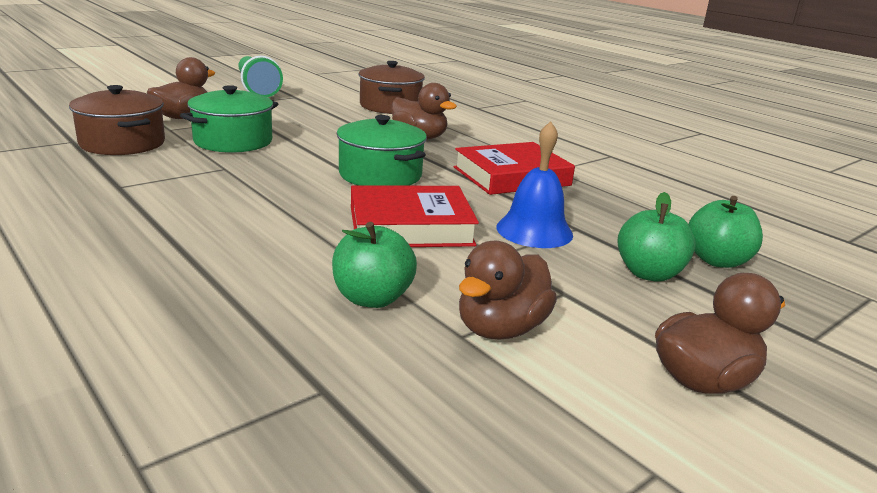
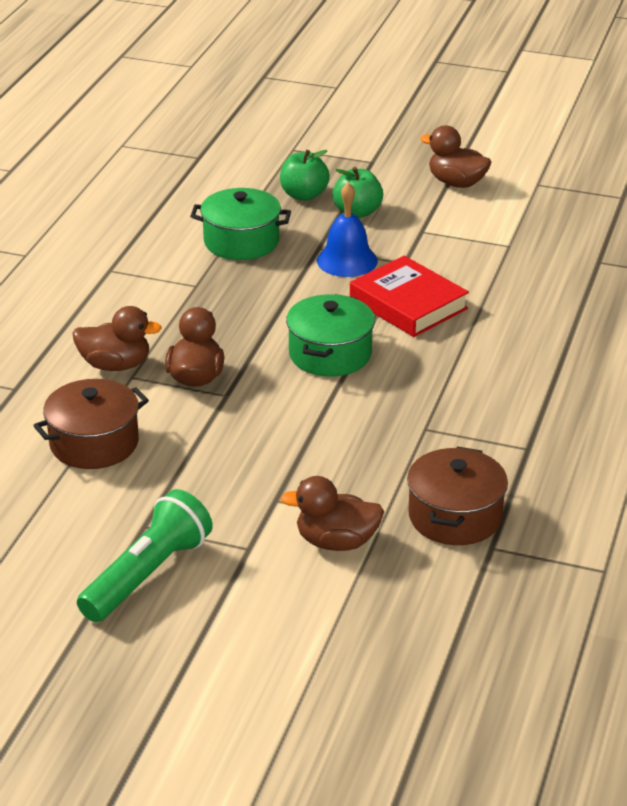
camera: 120 degrees left, 10 degrees up
(233, 141) = (359, 465): green pot -> green pot (241, 242)
(372, 298) = (514, 280): green apple -> none
(500, 329) = (487, 238): brown duck -> brown duck (115, 365)
(511, 176) = (244, 298): red book -> none

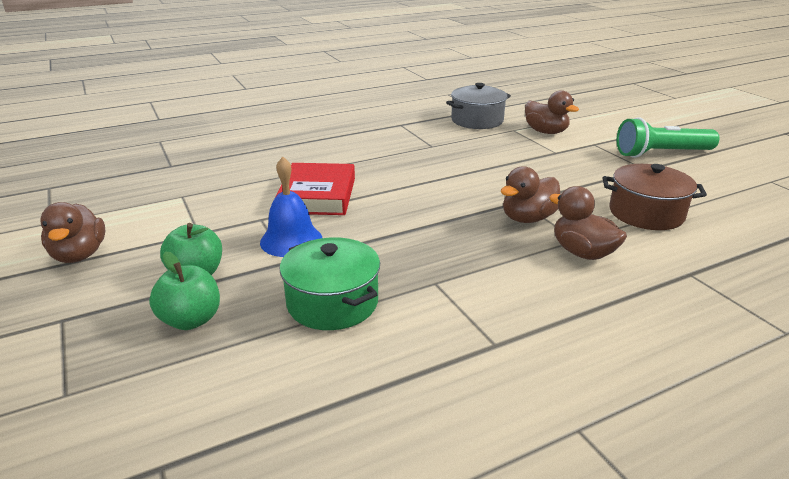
camera: 135 degrees left, 5 degrees down
(330, 354) = (418, 193): green pot -> none
(455, 516) = (477, 120): brown pot -> grey pot

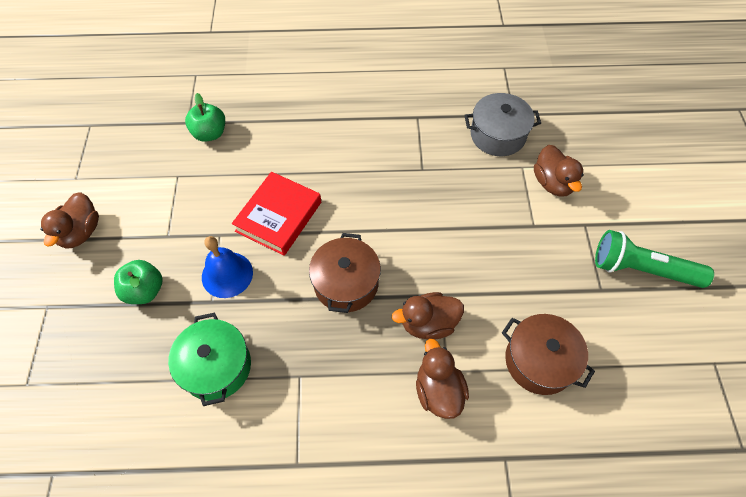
camera: 25 degrees right, 30 degrees up
(191, 320) = (120, 343): green apple -> green apple (210, 133)
(425, 216) = (346, 283): none -> brown pot

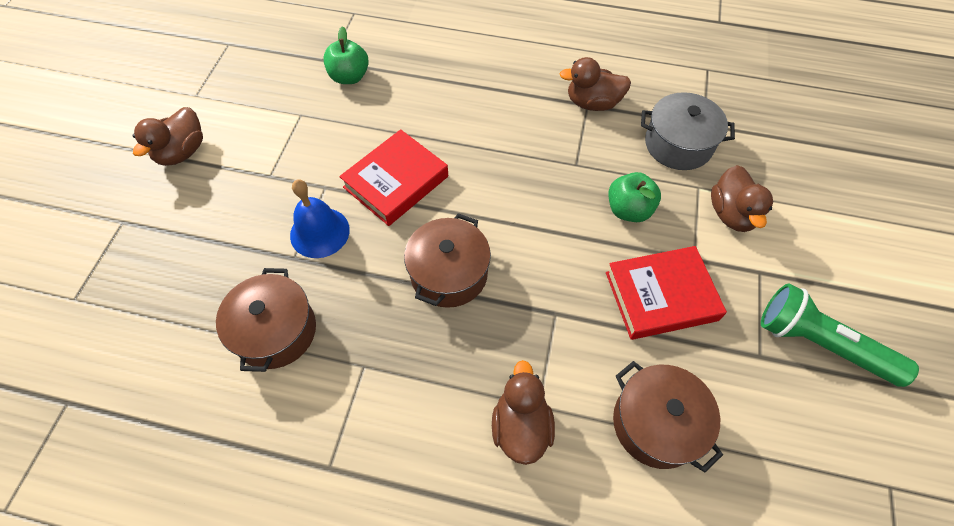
camera: 15 degrees right, 0 degrees up
(145, 290) = (227, 229): green apple -> green apple (628, 210)
(216, 366) = (276, 331): green pot -> brown pot
(428, 323) = (531, 343): brown duck -> brown duck (592, 103)
(516, 261) = (661, 296): none -> red book

